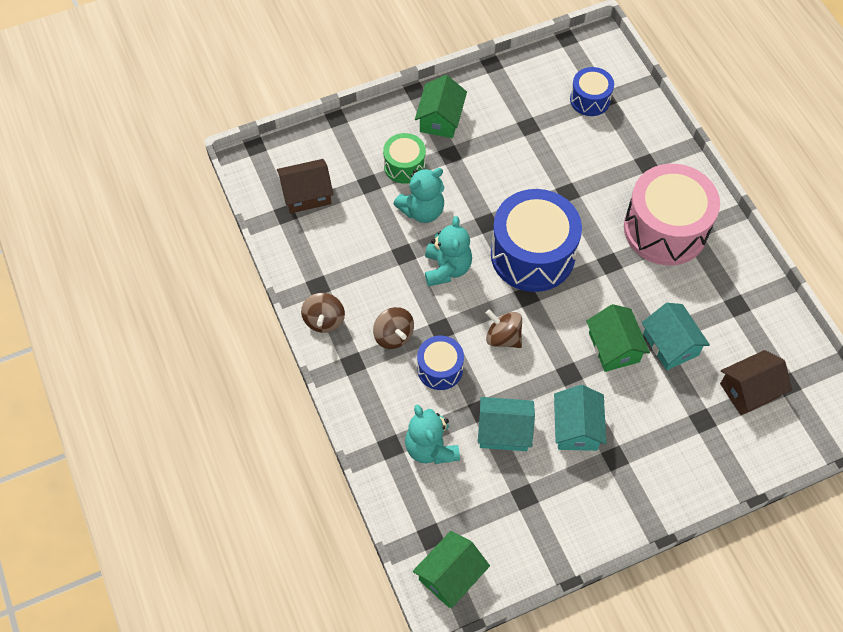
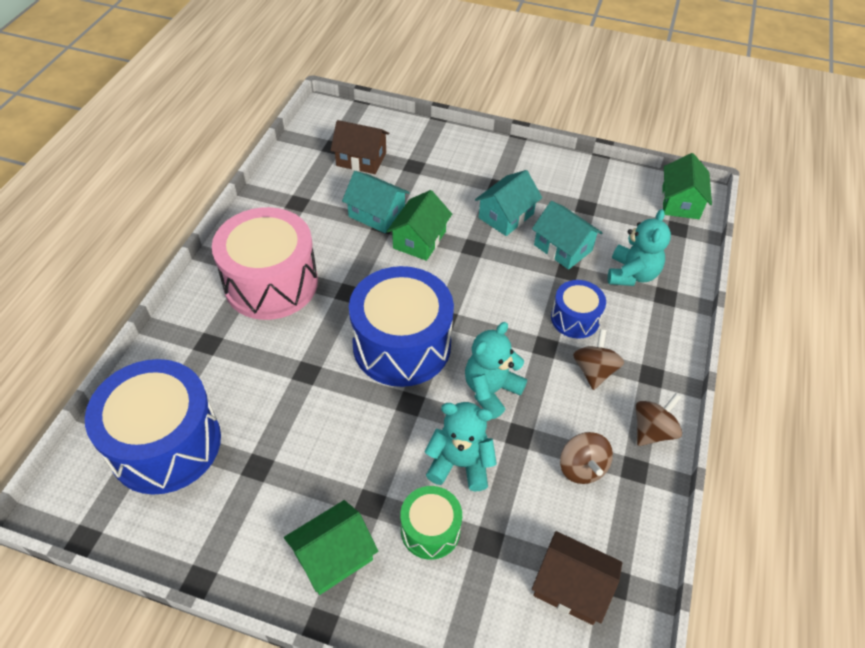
camera: 140 degrees left, 10 degrees down
(450, 575) = (680, 202): green house -> green house turned 75 degrees counterclockwise
(503, 337) = (498, 304): brown spinning top -> brown spinning top (582, 468)
(590, 99) = (165, 443): blue drum -> blue drum, size x1.94
(670, 344) = (376, 214): turquoise house -> turquoise house turned 75 degrees counterclockwise

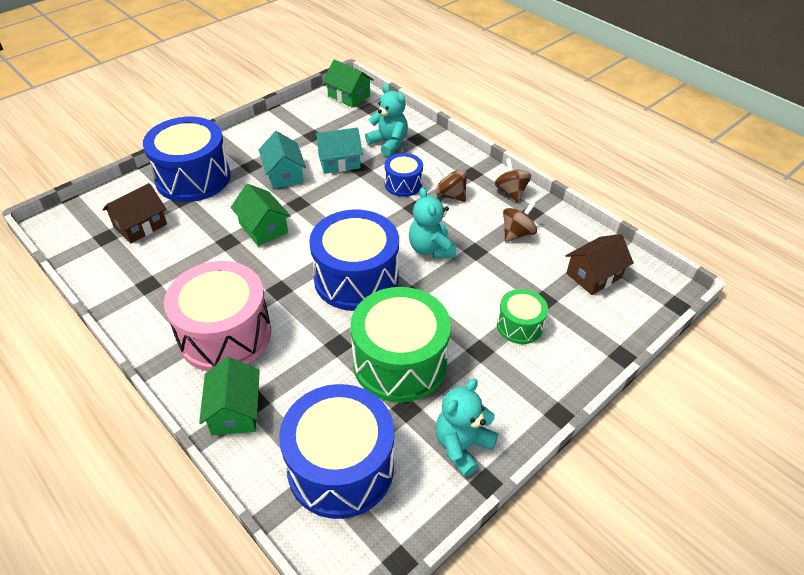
camera: 60 degrees left, 5 degrees down
(312, 434) = (400, 362): none -> green drum
(333, 556) = (511, 387): green house -> green house (235, 411)
(376, 214) = (212, 241): turquoise house -> none
(447, 157) = (193, 178): none -> blue drum
(460, 464) = (478, 289): turquoise teddy bear -> turquoise teddy bear (462, 446)
(582, 468) = (517, 234): brown spinning top -> brown spinning top turned 60 degrees counterclockwise

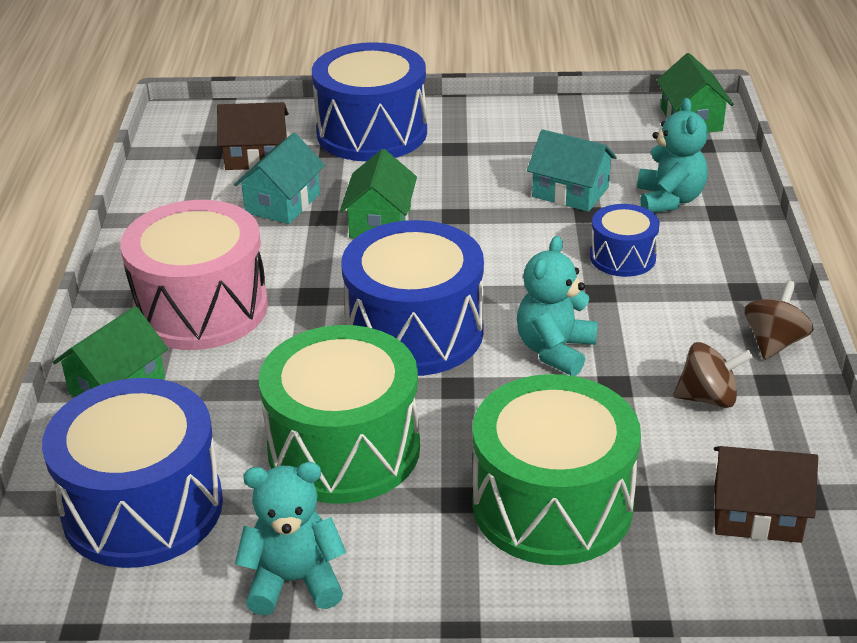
camera: 45 degrees right, 10 degrees down
(284, 174) = (481, 175): turquoise house -> turquoise house (282, 203)
(450, 195) = (673, 302): brown spinning top -> none
(519, 325) = (552, 505): green drum -> green drum, size x1.94

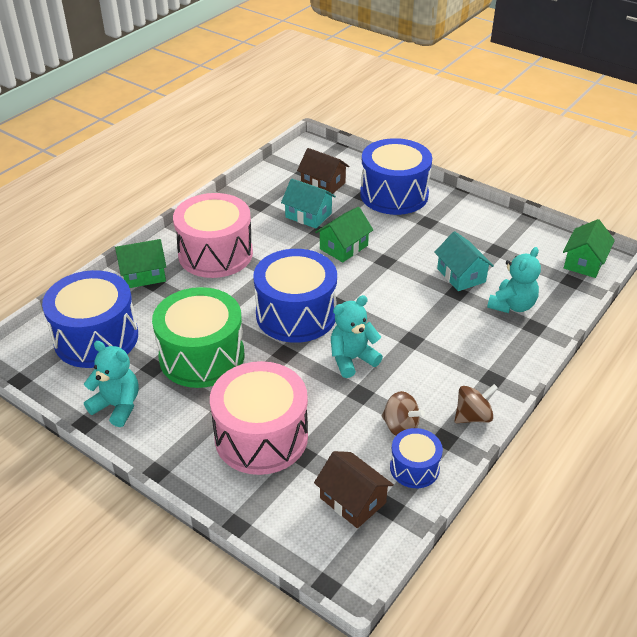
camera: 35 degrees right, 5 degrees up
(282, 203) = (308, 215): turquoise house -> turquoise house turned 60 degrees clockwise
(552, 505) = (261, 437): green drum -> pink drum
(622, 257) = (446, 326): blue drum -> blue drum (414, 468)

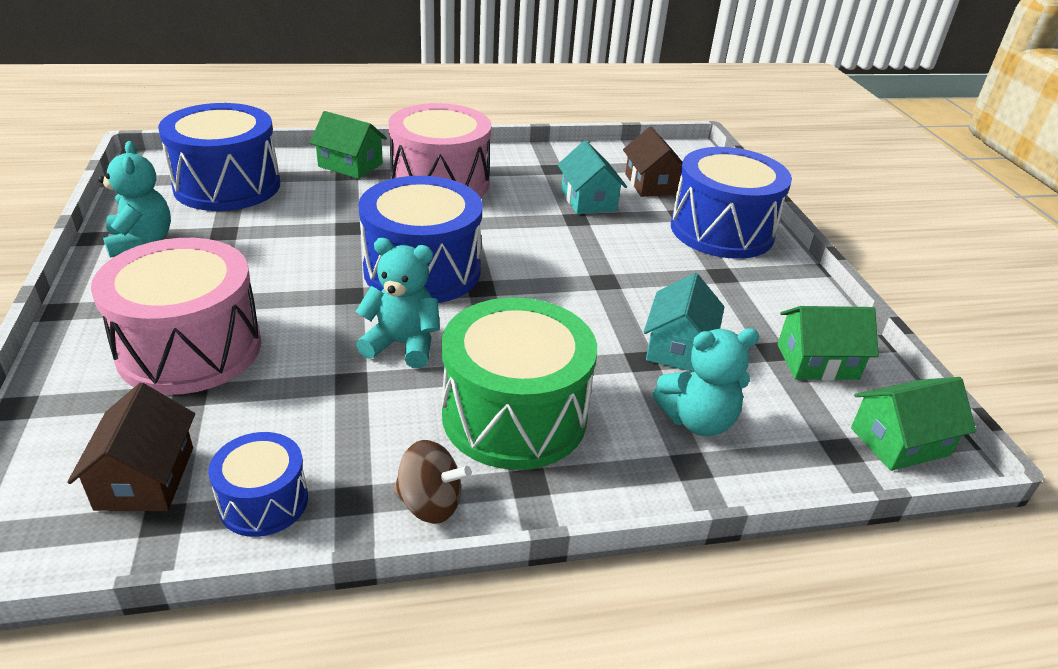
camera: 40 degrees right, 5 degrees down
(202, 356) = (275, 250): green drum -> green drum (514, 415)
(343, 247) = (578, 244): green house -> green house (817, 361)
(400, 427) = (329, 446): brown spinning top -> none

